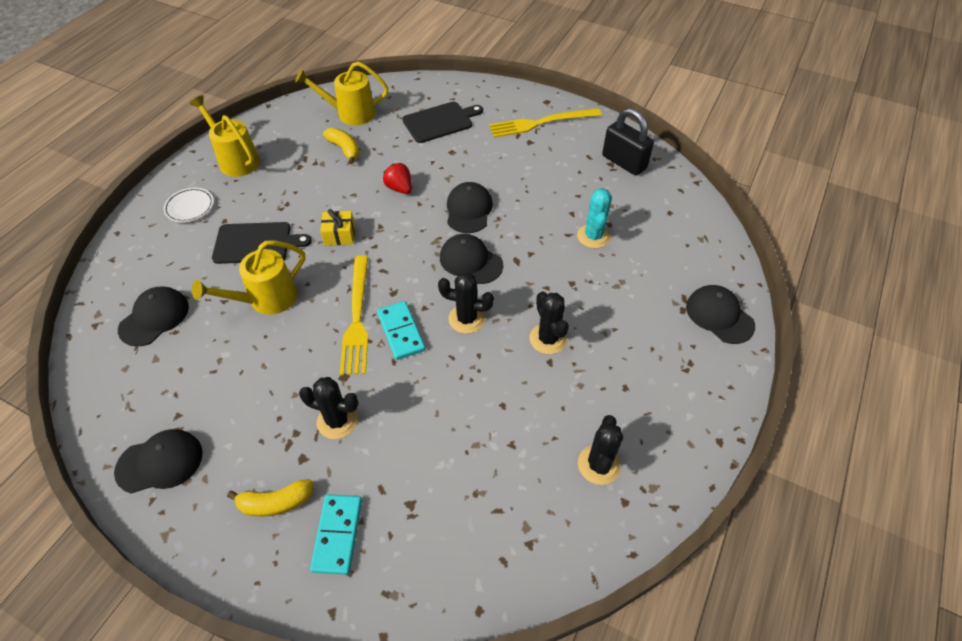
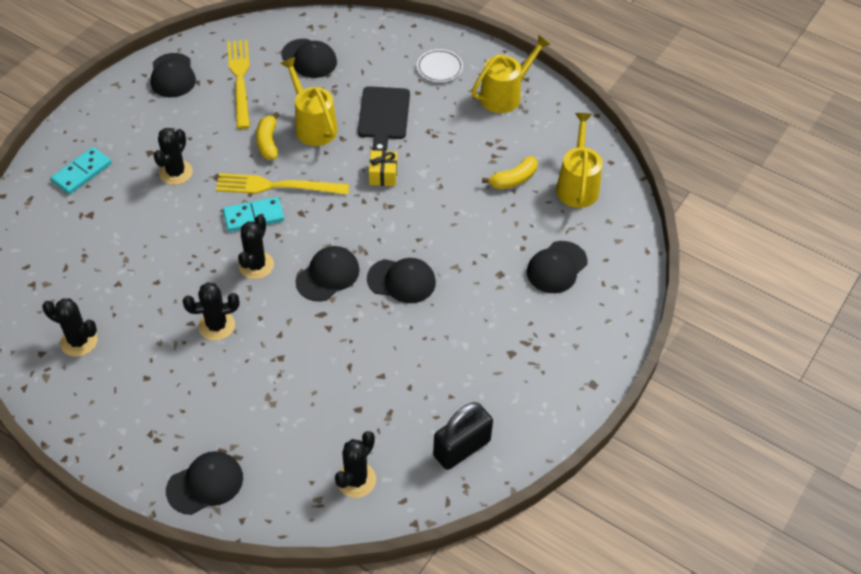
camera: 95 degrees right, 0 degrees up
(275, 502) = (119, 138): yellow banana -> yellow banana (268, 142)
(338, 535) = (82, 172): turquoise domino -> turquoise domino turned 60 degrees counterclockwise
(399, 188) = (444, 224): red strawberry -> none
(440, 122) = (556, 267): black cutting board -> black cap
(541, 123) = (547, 370): yellow fork -> yellow fork (240, 80)
(593, 236) = (342, 390): turquoise cactus -> none
(674, 218) = (356, 480): none -> black cactus

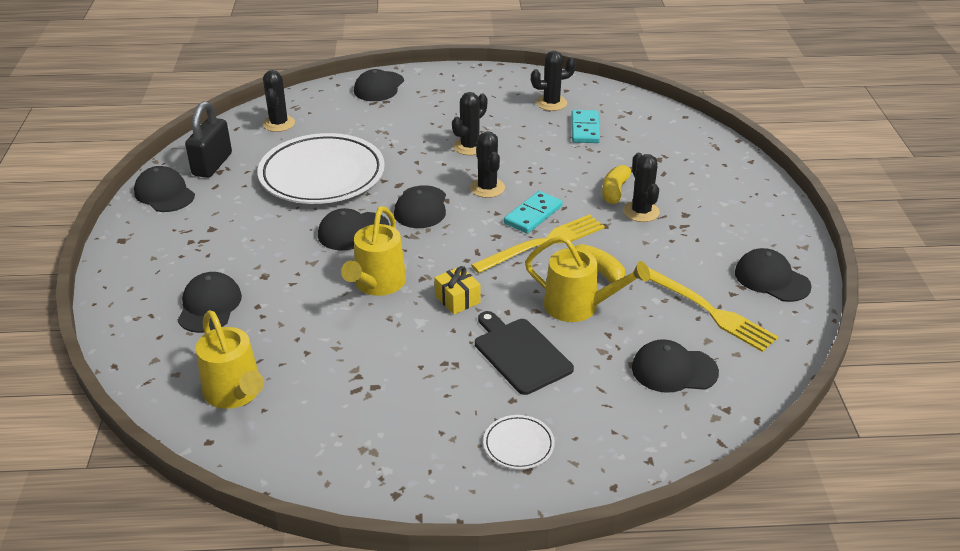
camera: 145 degrees right, 15 degrees down
(82, 172) = (711, 177): turquoise domino -> turquoise domino (585, 129)
(374, 367) = (322, 175): none -> white plate
(505, 95) = (404, 456): yellow watering can -> yellow watering can (377, 284)
(513, 179) = (315, 362): yellow banana -> yellow banana (615, 190)
(528, 428) = (164, 194): none -> black cap

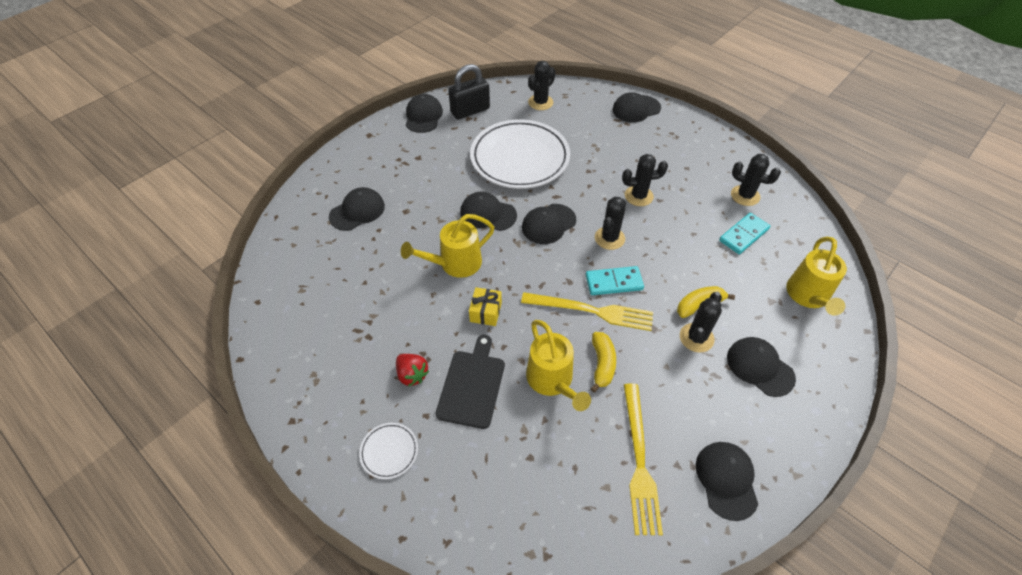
camera: 45 degrees right, 15 degrees up
(235, 393) = (302, 281): yellow watering can -> yellow watering can (808, 296)
(458, 383) = (412, 375): none -> red strawberry
(674, 370) = (551, 489): black cap -> black cap (760, 367)

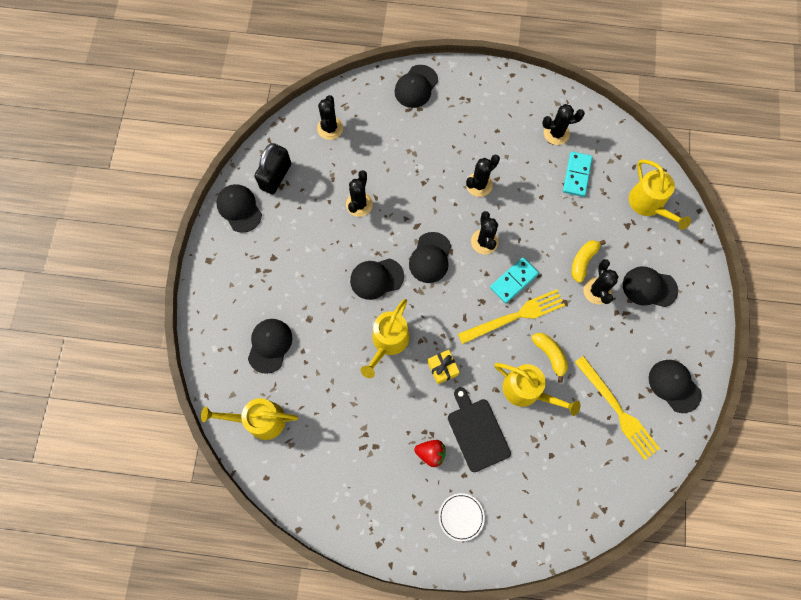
camera: 35 degrees left, 20 degrees up
(296, 257) = (259, 420): none -> yellow watering can
(520, 158) = (359, 204): white plate -> black cactus

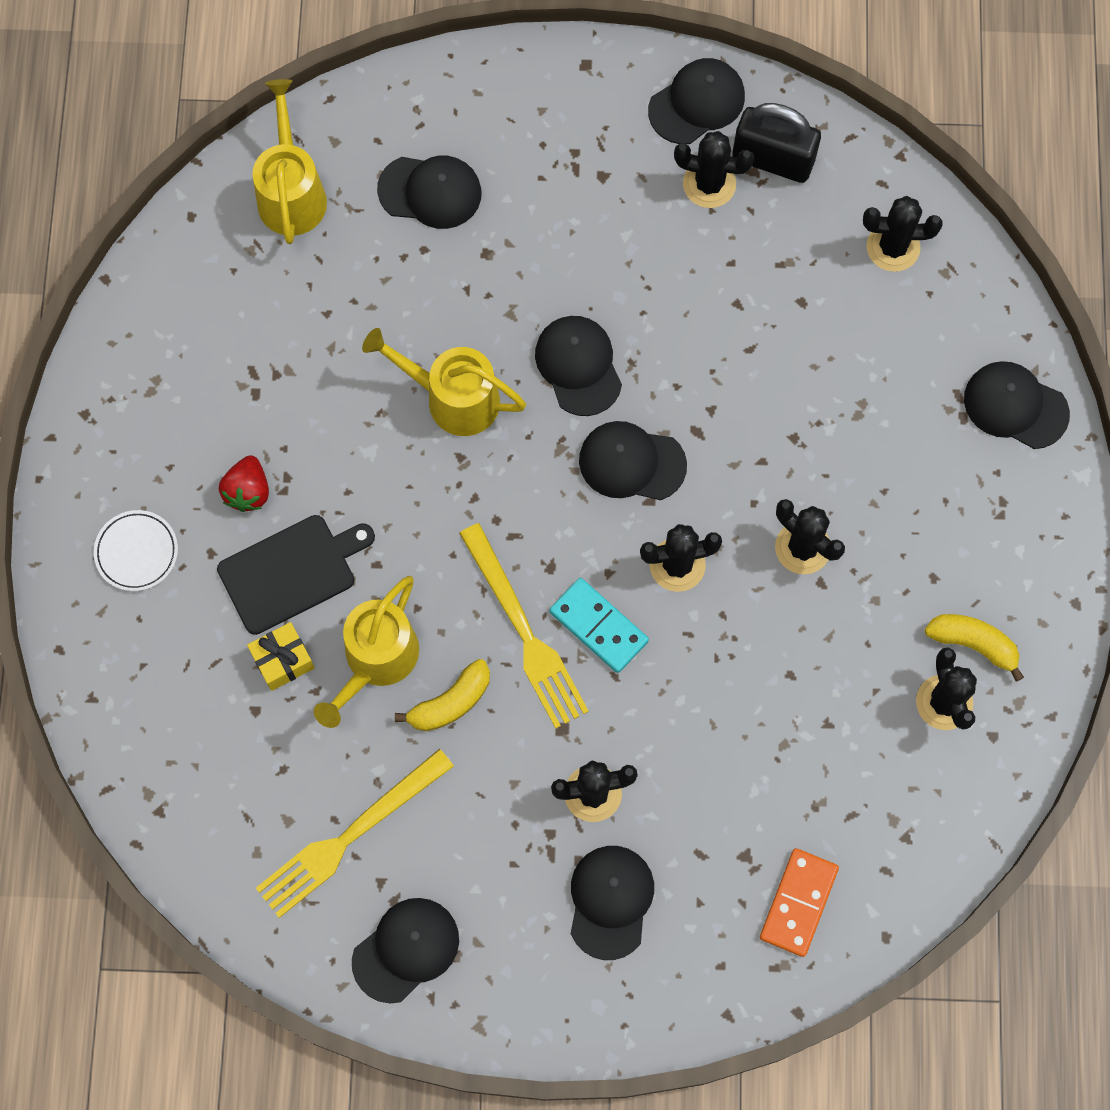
camera: 85 degrees right, 0 degrees up
(359, 204) = (731, 319): black cactus -> black cactus (709, 184)
(442, 368) = (409, 501): yellow gift -> yellow gift (283, 660)
(576, 175) = (850, 747): turquoise domino -> none
(583, 261) = (654, 764): yellow banana -> yellow banana (973, 644)
(649, 205) = (798, 903): yellow watering can -> orange domino

